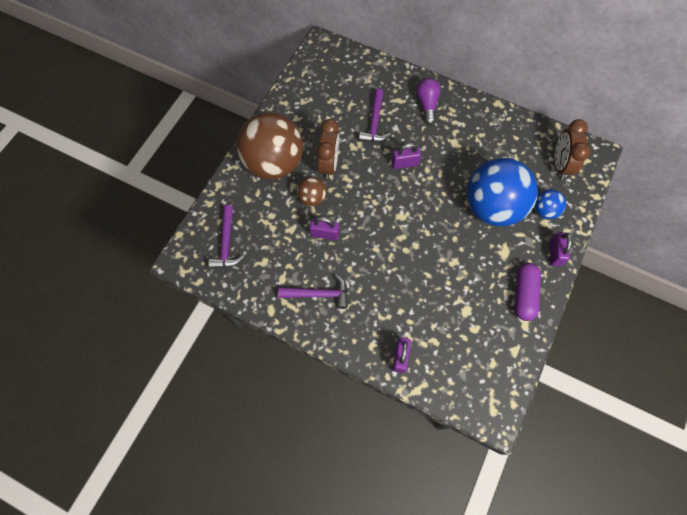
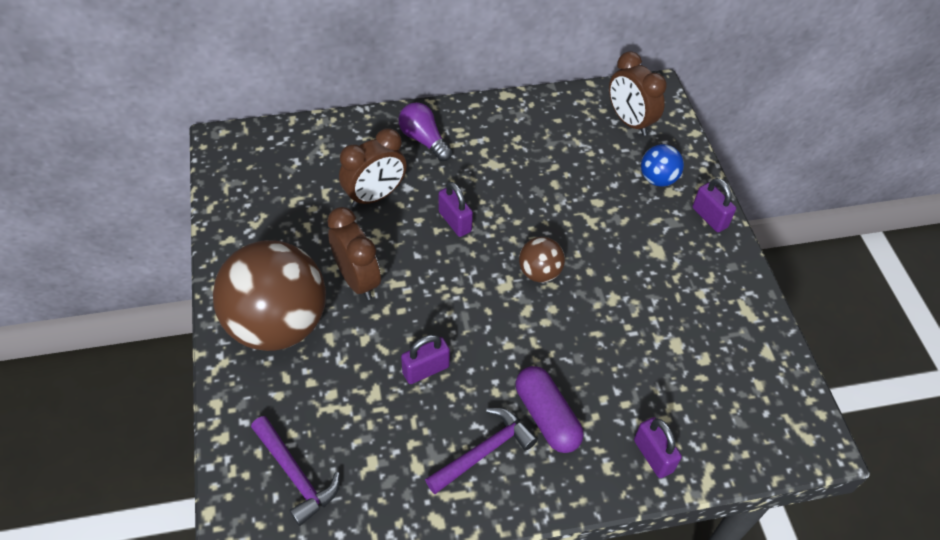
camera: 40 degrees left, 15 degrees down
(312, 198) = (370, 335): brown ball -> brown ball (539, 272)
(374, 122) = (375, 196): purple hammer -> brown clock
(404, 163) = (455, 222): purple padlock -> purple padlock turned 75 degrees counterclockwise
(492, 207) = (600, 209): blue ball -> none
(524, 294) = (719, 283): purple capsule -> purple capsule (546, 417)

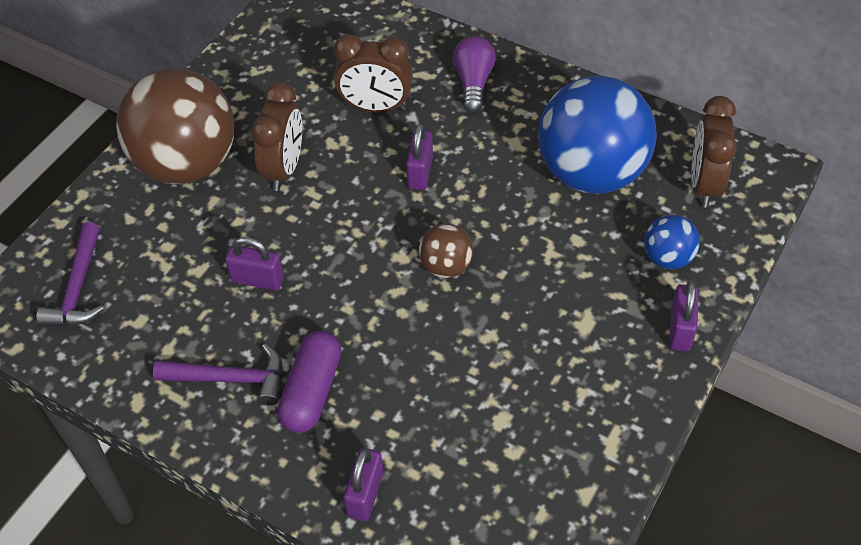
camera: 45 degrees right, 0 degrees up
(560, 154) = (591, 173): none -> blue ball

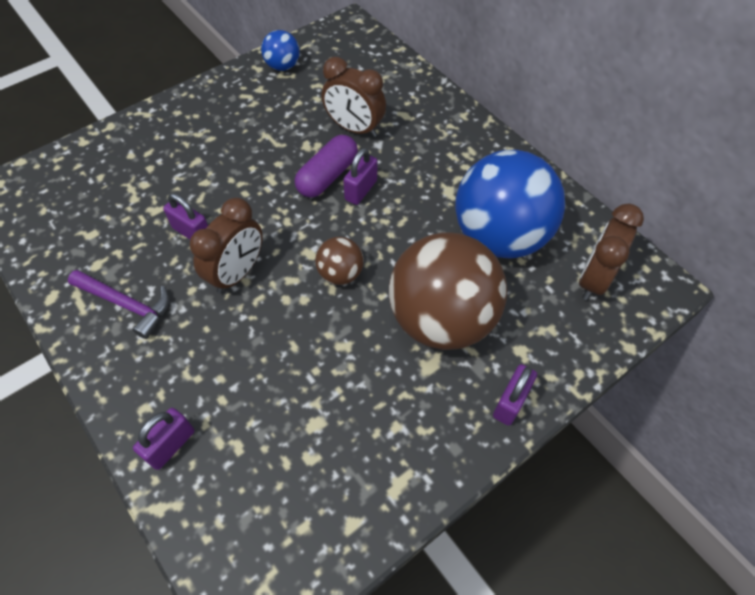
camera: 20 degrees right, 5 degrees up
(78, 288) = (65, 194): purple hammer -> none
(186, 164) = (193, 127): brown ball -> brown ball (441, 319)
(284, 169) = (260, 154): brown clock -> brown clock (237, 273)
(312, 391) = (180, 338): purple capsule -> purple capsule (327, 176)
(473, 83) = (440, 133): purple light bulb -> none
(667, 258) = (530, 333): blue ball -> blue ball (283, 66)

